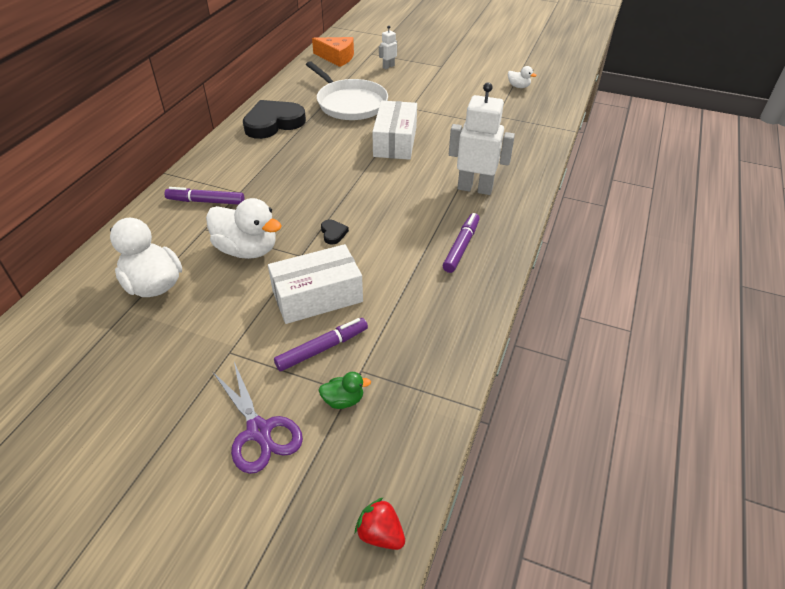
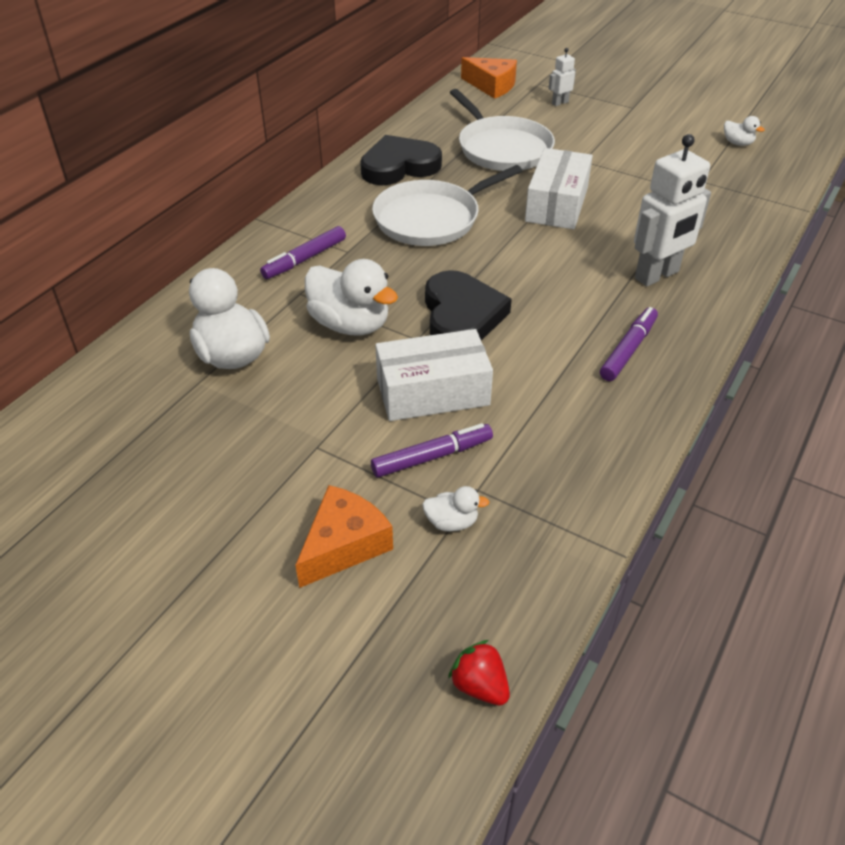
camera: 10 degrees right, 0 degrees up
(206, 201) = (304, 259): purple marker -> purple marker turned 60 degrees counterclockwise
(259, 431) = (344, 545): purple scissors -> orange cheese
(302, 161) = (431, 219): none -> white pan
(333, 233) = (461, 315): black heart -> black heart, size x2.43
(343, 400) = (452, 522): green duck -> white duck
(475, 188) = (657, 275): white robot -> white robot turned 120 degrees clockwise

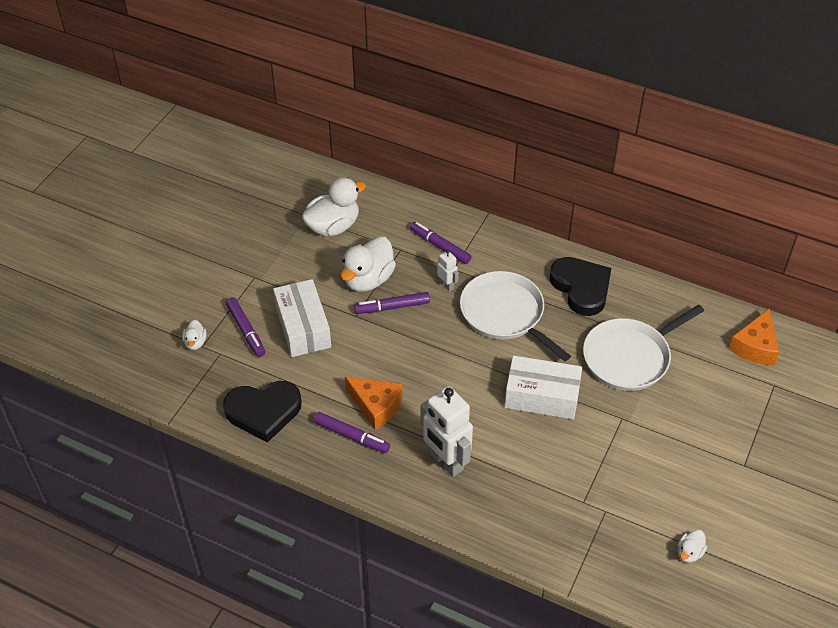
camera: 85 degrees right, 5 degrees up
(344, 545) = (181, 297): orange cheese -> orange cheese (376, 406)
(406, 305) = (392, 307): none -> purple marker
(461, 315) = (383, 338): black heart -> black heart (263, 412)
(479, 686) = (92, 358): red strawberry -> none
(560, 103) = (735, 402): white robot -> white robot (447, 285)

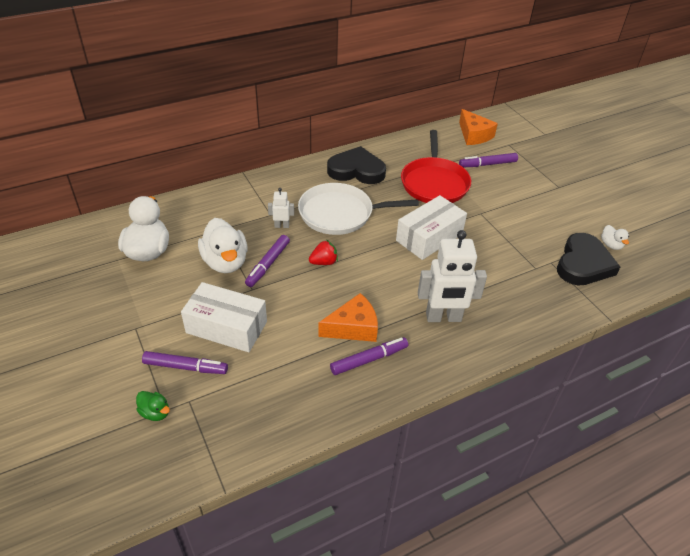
camera: 55 degrees left, 5 degrees down
(195, 342) = (155, 412): white duck -> green duck
(263, 412) = (287, 405): black heart -> black heart (583, 264)
(431, 341) = (324, 262): none -> red strawberry
(440, 246) = (242, 209): purple marker -> purple marker (487, 164)
(629, 357) = (434, 183): white pan -> red pan

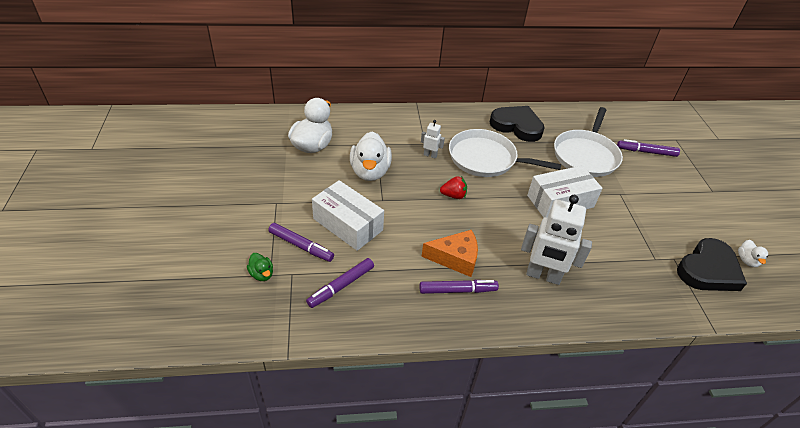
camera: 20 degrees right, 0 degrees up
(268, 264) = (404, 183): purple marker -> purple marker (341, 286)
(434, 183) = (586, 155): red pan -> white pan
(474, 135) = (644, 122): orange cheese -> none

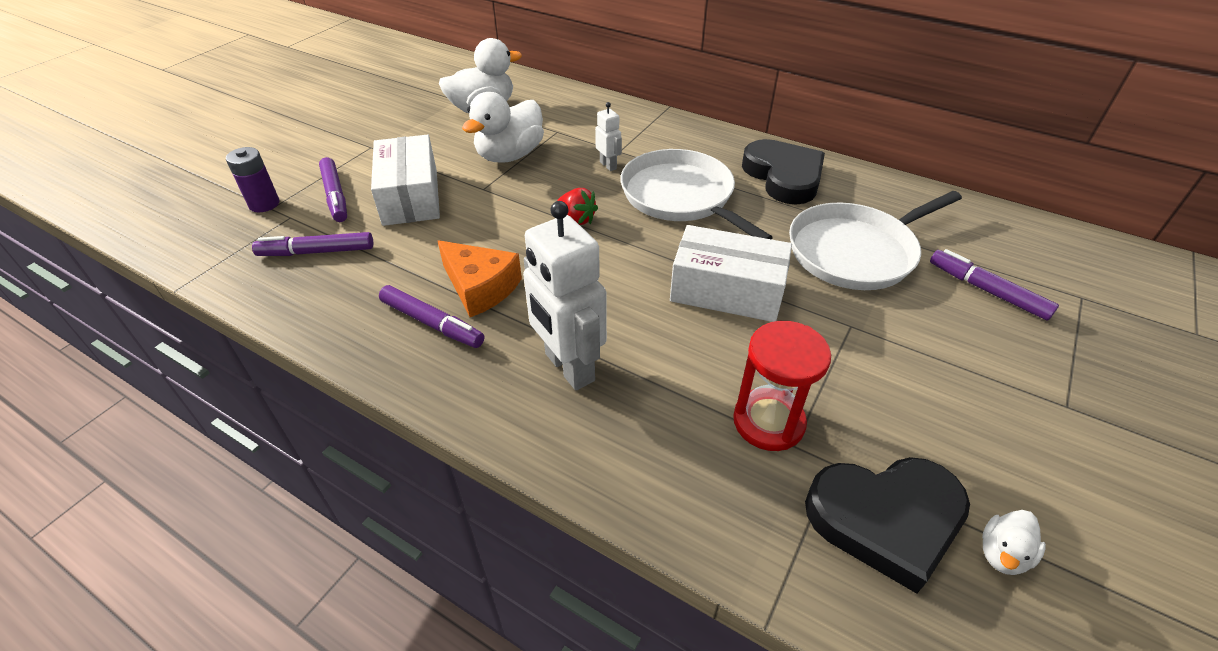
camera: 40 degrees right, 0 degrees up
(262, 274) = (264, 204): green duck -> purple battery
(638, 254) = (768, 422): none -> red hourglass

